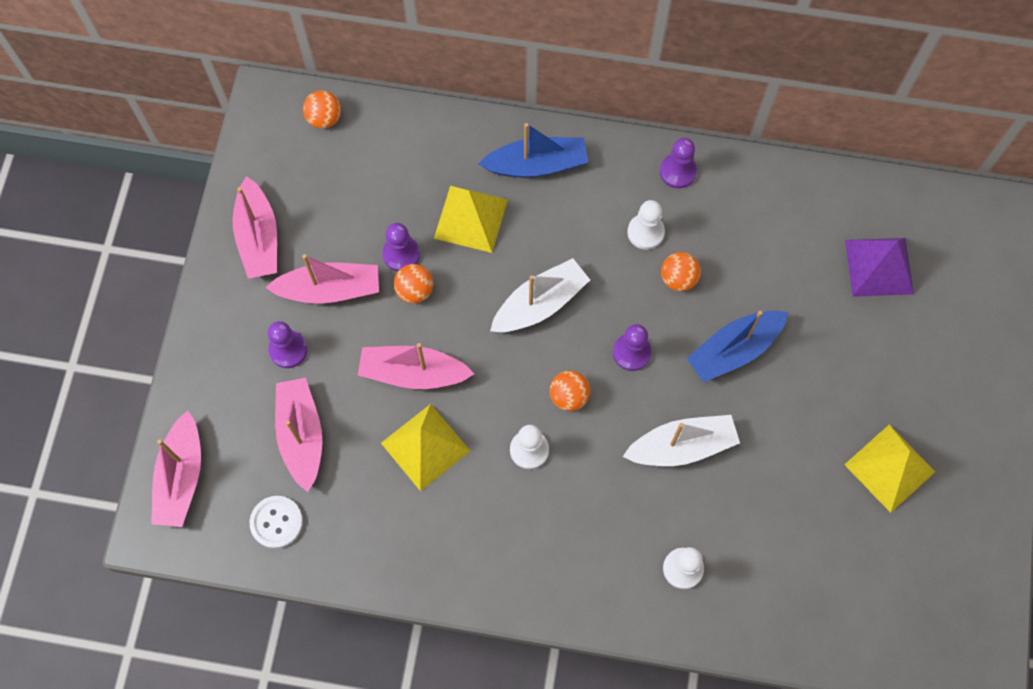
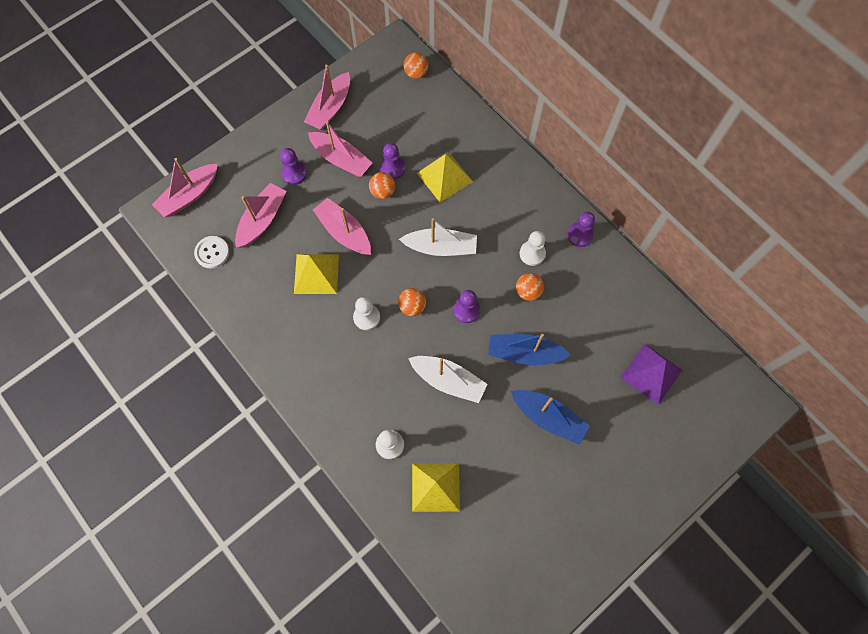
camera: 40 degrees right, 0 degrees up
(536, 165) = (505, 175): blue boat -> blue boat (548, 417)
(889, 467) = (555, 488): yellow pyramid -> yellow pyramid (435, 487)

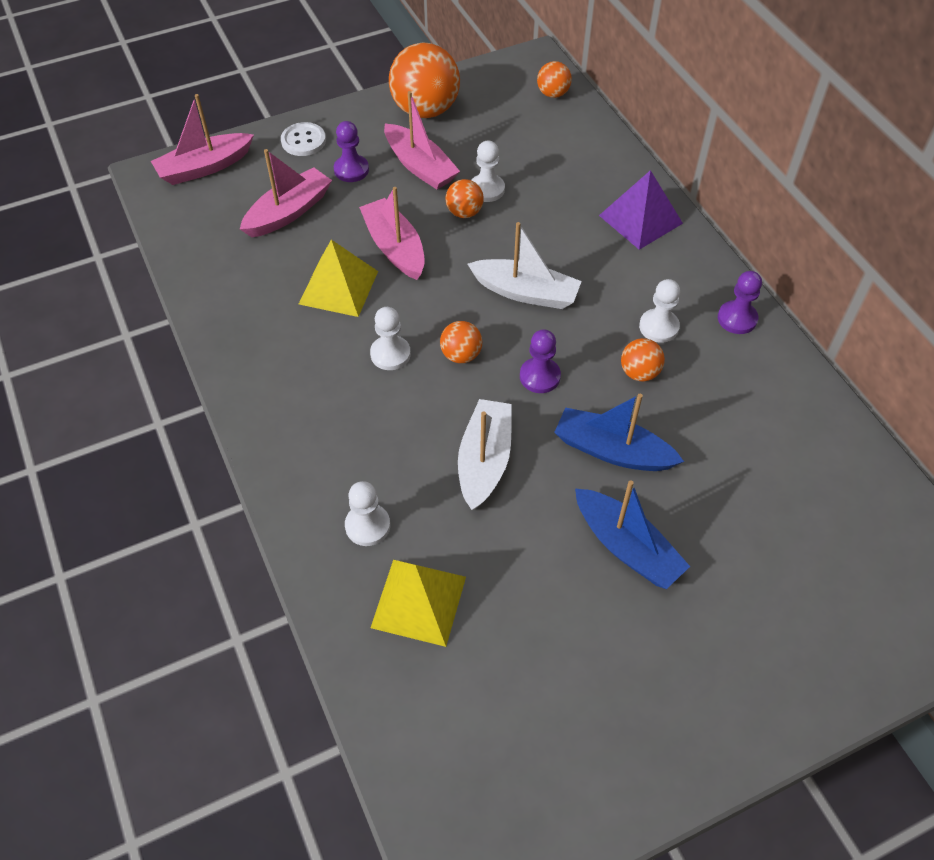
camera: 15 degrees right, 15 degrees down
(212, 252) = (207, 235): white button -> white button (303, 141)
(330, 108) = (425, 110): pink boat -> orange ball
(392, 168) = (487, 189): purple pawn -> white pawn
(444, 177) = (556, 212): yellow pyramid -> none
(448, 381) = (484, 461): white boat -> white boat turned 120 degrees counterclockwise
(651, 373) = (810, 524): purple pyramid -> purple pyramid (640, 219)

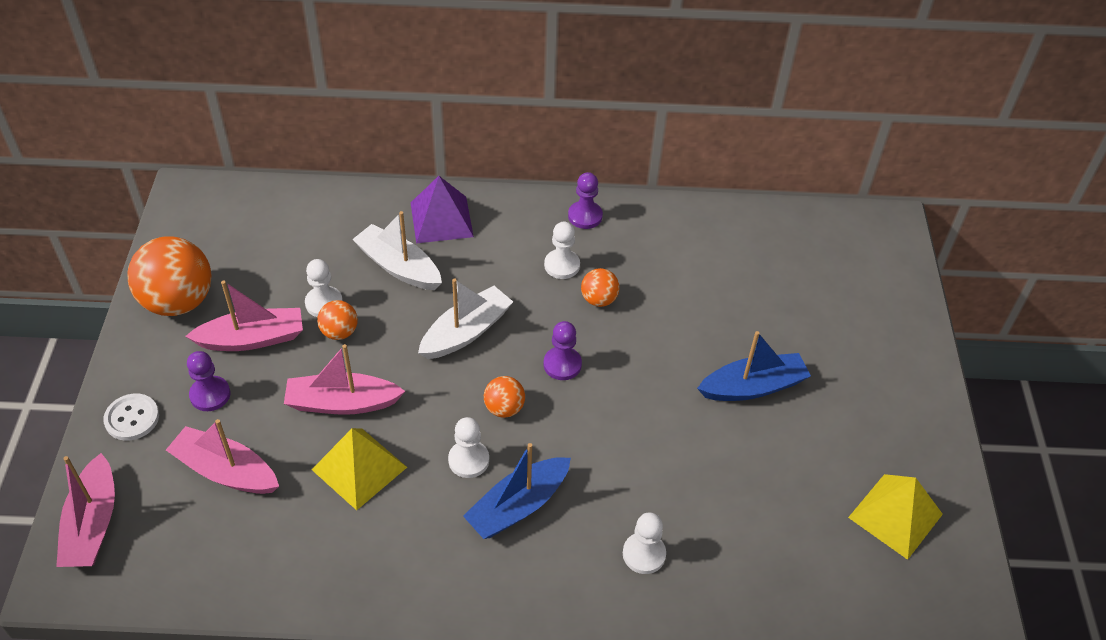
camera: 65 degrees left, 5 degrees down
(289, 212) = (226, 471): pink boat -> pink boat turned 45 degrees counterclockwise
(419, 601) = (735, 546): yellow pyramid -> yellow pyramid (895, 515)
(484, 461) = (625, 441): white boat -> white boat (399, 267)
(553, 94) = (243, 201): orange ball -> none
(612, 451) = (662, 353): blue boat -> blue boat (518, 506)

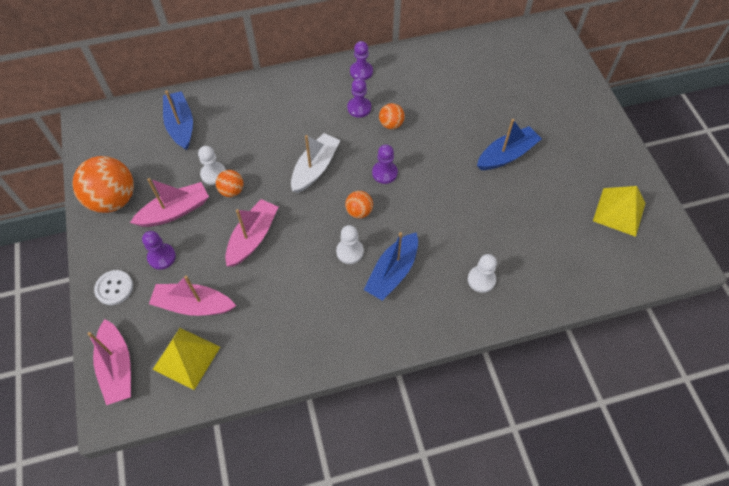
camera: 15 degrees left, 10 degrees up
(306, 227) = (181, 125): none -> blue boat
(342, 403) = (253, 237): pink boat -> pink boat turned 135 degrees clockwise
(359, 468) = (281, 277): yellow pyramid -> yellow pyramid (186, 358)
(399, 267) = (253, 136): white boat -> none
(441, 219) = (269, 97): purple pyramid -> none
(562, 265) = (359, 108): white pawn -> purple pawn

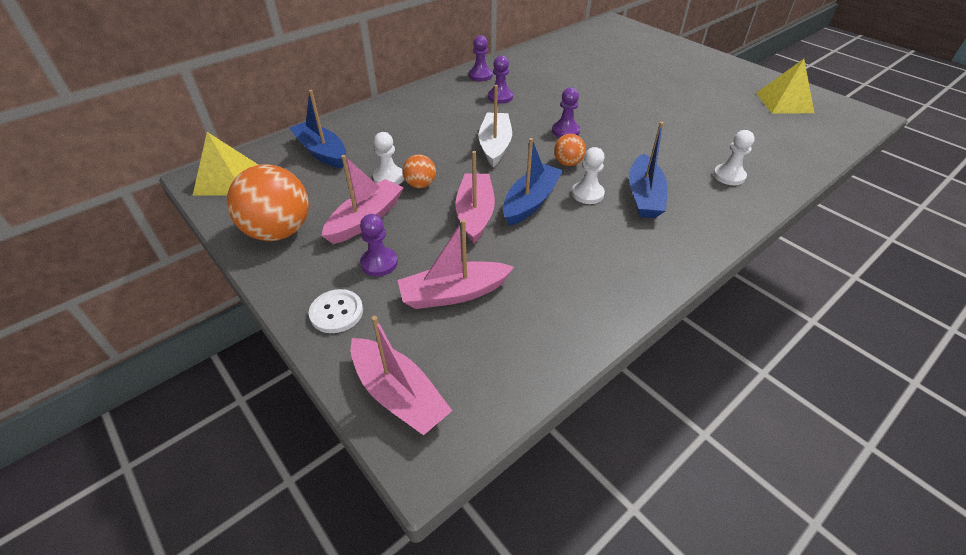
camera: 25 degrees left, 15 degrees down
(186, 358) = (486, 348): yellow pyramid -> yellow pyramid (227, 180)
(391, 124) = (540, 100): orange ball -> none
(506, 155) = (659, 94): blue boat -> blue boat (530, 202)

